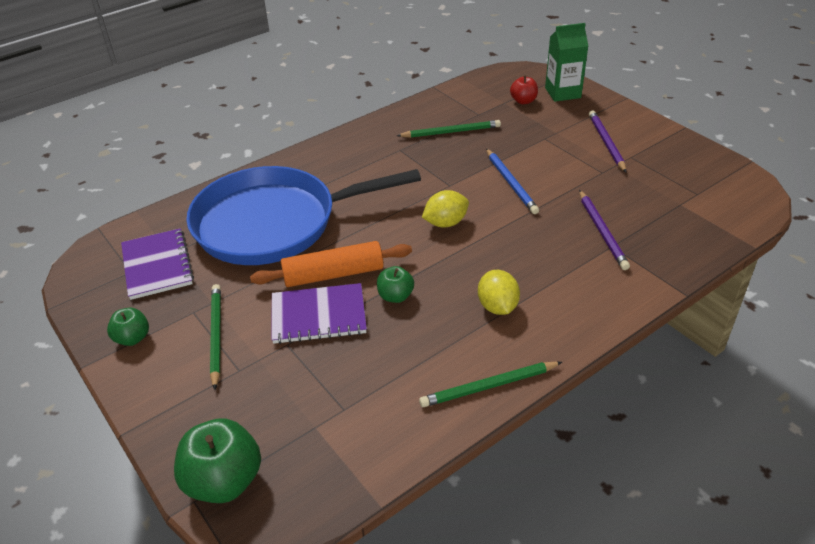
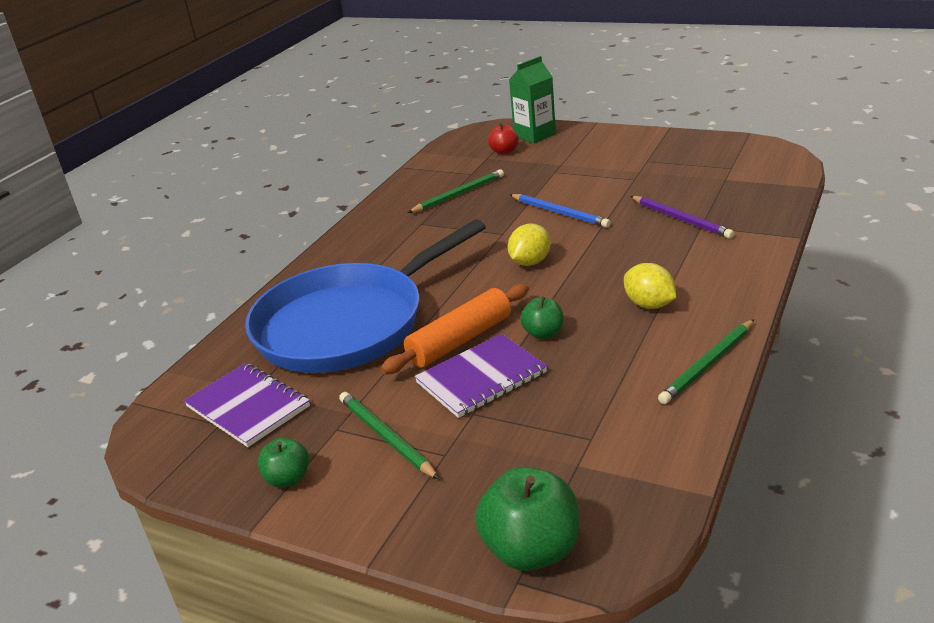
camera: 25 degrees left, 10 degrees down
(606, 142) = (614, 158): purple pencil -> none

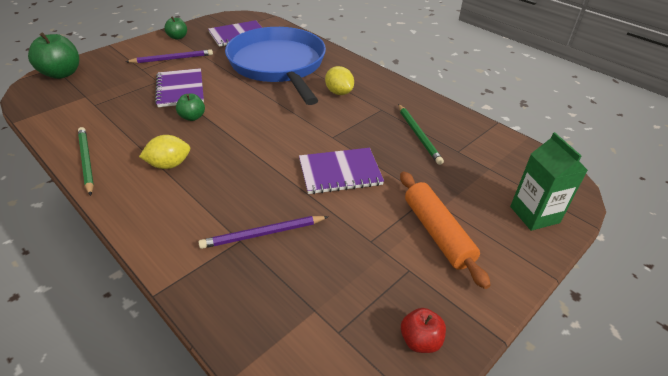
camera: 105 degrees right, 10 degrees up
(386, 437) = (172, 59): green pencil -> purple pencil
(460, 340) = (221, 91): orange rolling pin -> orange rolling pin (437, 233)
(504, 151) = (499, 182): red apple -> red apple (420, 340)
(530, 262) = (278, 136): yellow lemon -> yellow lemon (339, 92)
(560, 213) = (340, 172): blue pencil -> purple notebook

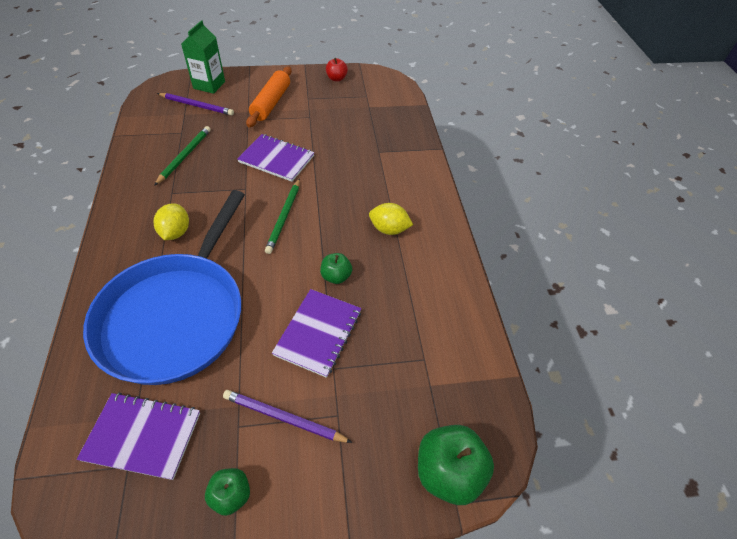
camera: 145 degrees left, 10 degrees up
(86, 161) = (454, 270): green pencil -> green pencil (284, 217)
(263, 234) = (363, 148): purple pencil -> purple pencil (197, 106)

